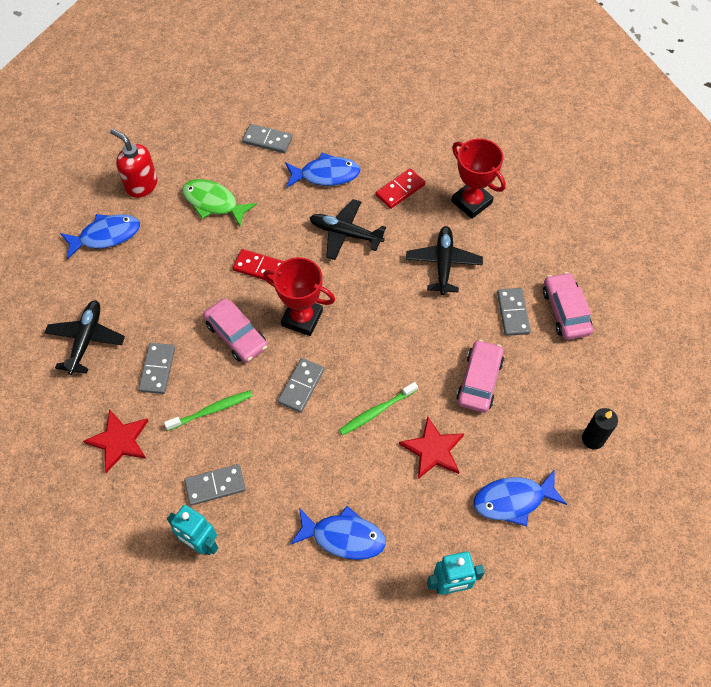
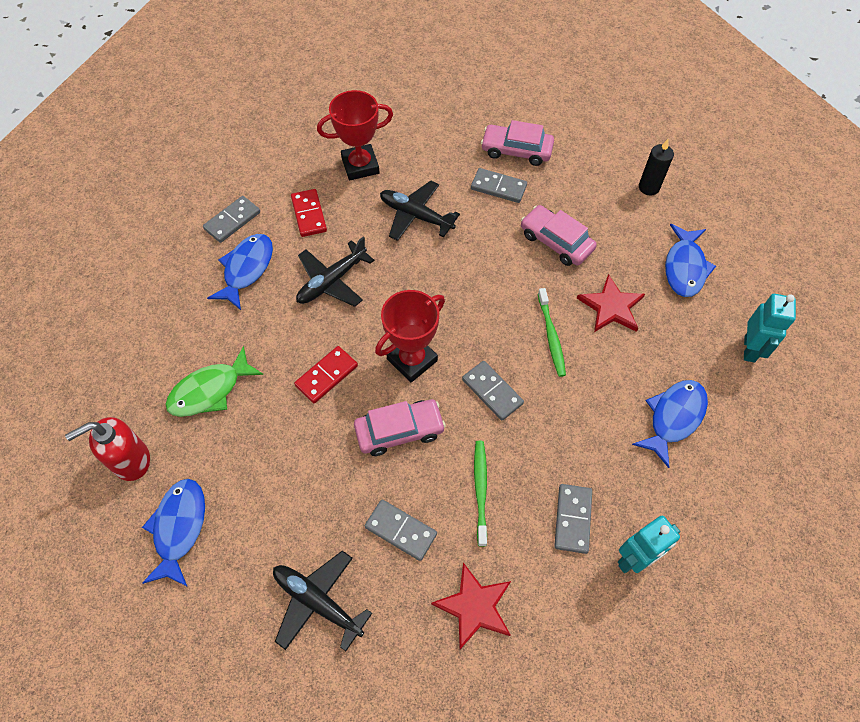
camera: 65 degrees left, 0 degrees up
(267, 140) = (161, 305): grey domino -> grey domino (232, 221)

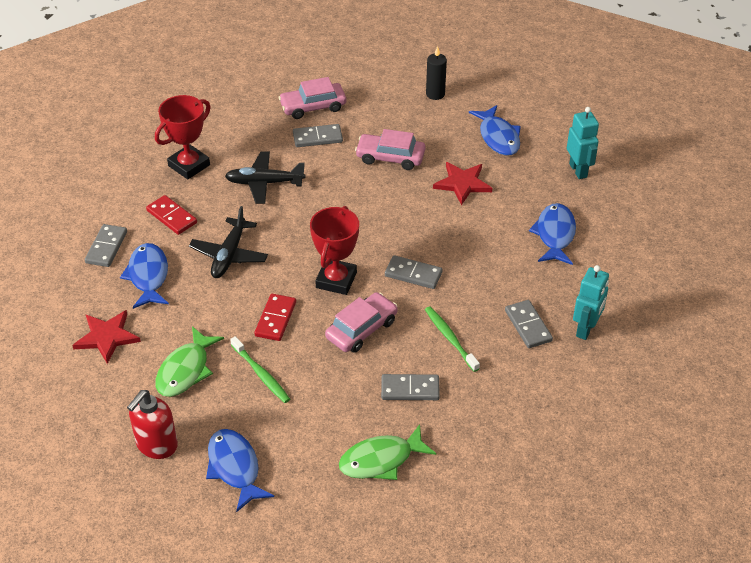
camera: 30 degrees left, 15 degrees down
(317, 601) = (381, 460): black plane -> green fish
(474, 606) = (497, 408): red star -> red star (107, 337)
(551, 336) = (432, 221): green toothbrush -> green toothbrush (261, 374)

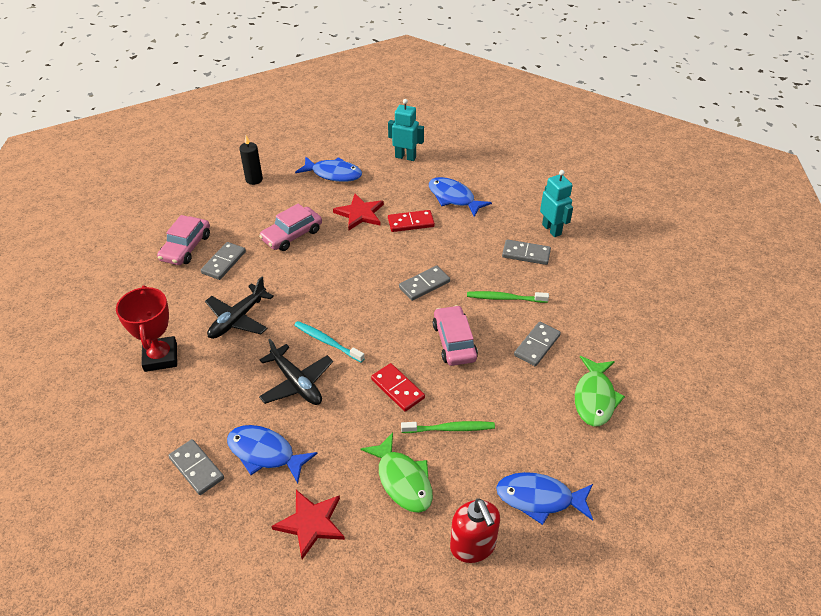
camera: 55 degrees left, 0 degrees up
(172, 217) = (210, 400): red domino -> red domino (411, 223)
(288, 248) = (327, 341): none -> turquoise toothbrush
(336, 280) = (389, 330): red trophy -> none

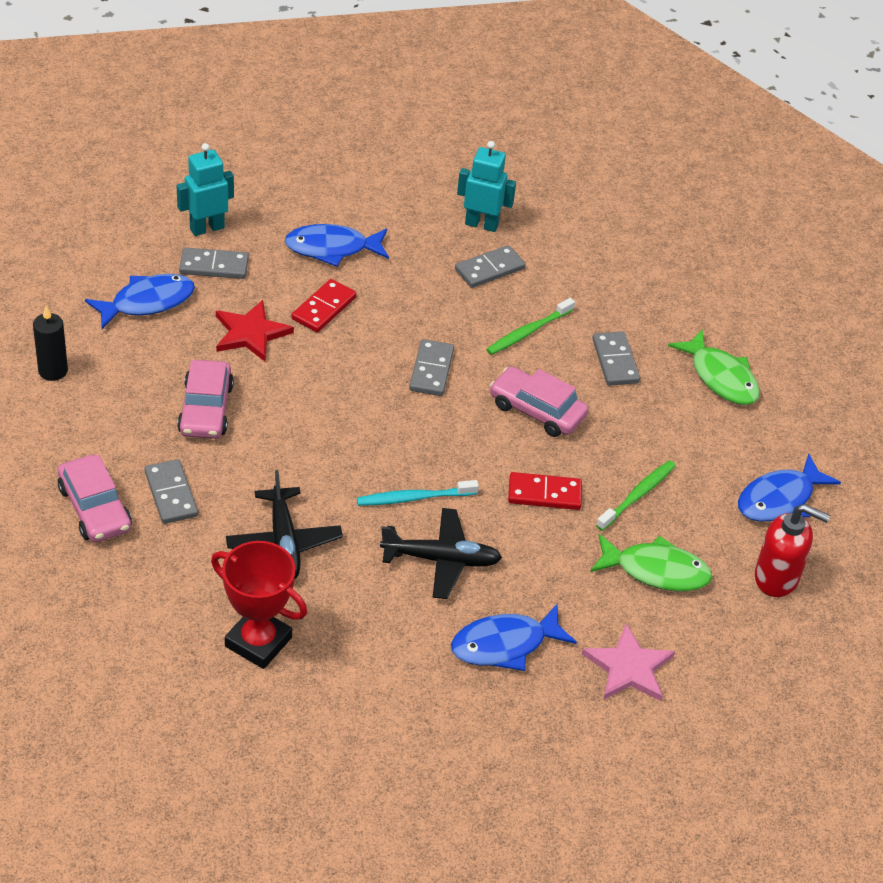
camera: 50 degrees left, 0 degrees up
(197, 468) = (460, 709): grey domino -> grey domino (214, 266)
(311, 523) = (628, 668): red star -> pink star

